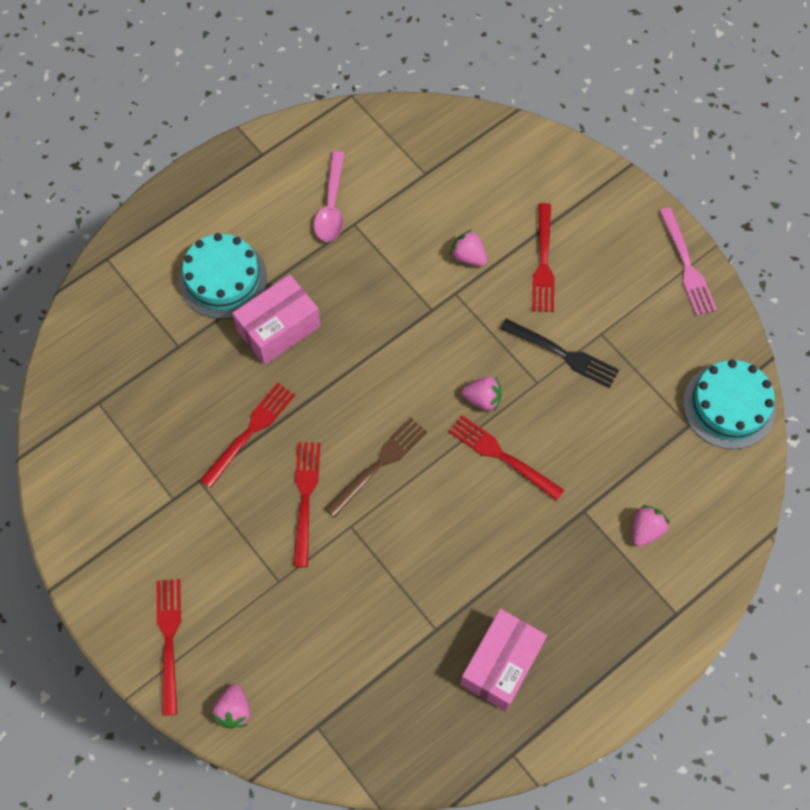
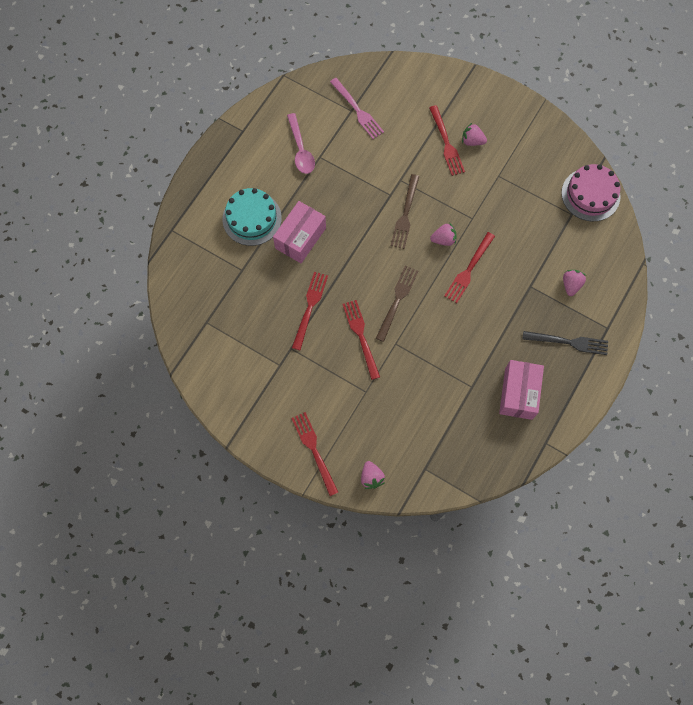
camera: 20 degrees left, 5 degrees up
(442, 345) = (405, 215): none -> brown fork
(468, 256) = (399, 154): pink strawberry -> pink strawberry (472, 141)
(501, 456) = (468, 270): red fork -> red fork turned 75 degrees counterclockwise
(563, 354) = (481, 196): black fork -> black fork (569, 342)
(687, 266) = (533, 117): pink fork -> pink fork (358, 110)
(729, 406) = (590, 194): turquoise cake -> pink cake

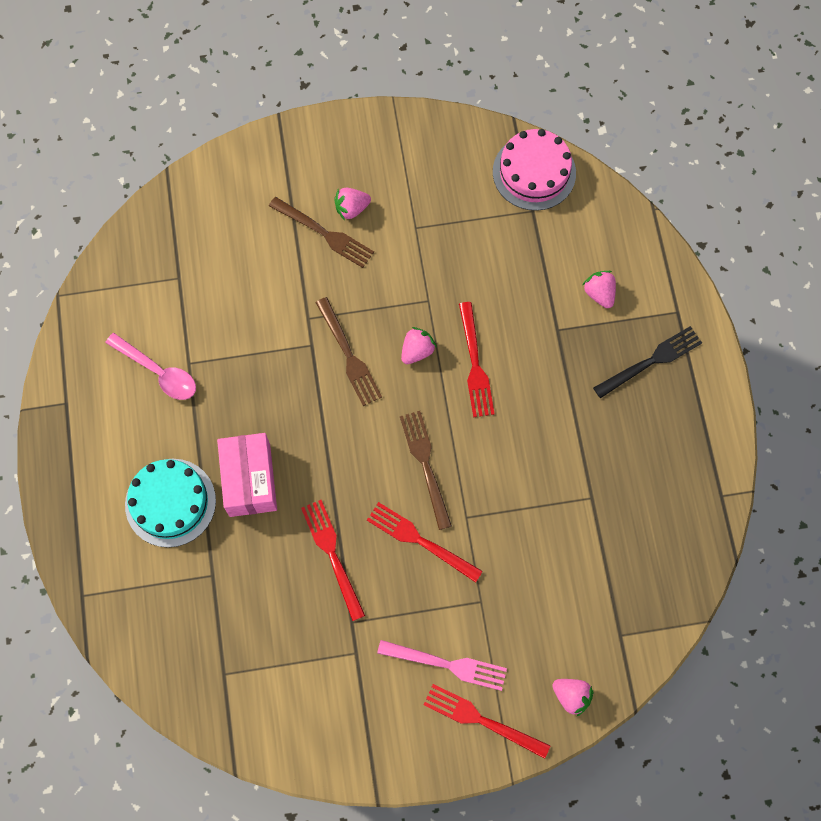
camera: 40 degrees left, 0 degrees up
(358, 110) = (186, 272): pink fork -> pink fork (447, 664)
(446, 143) = (325, 234): red fork -> brown fork
(518, 393) = (647, 464): pink box -> none

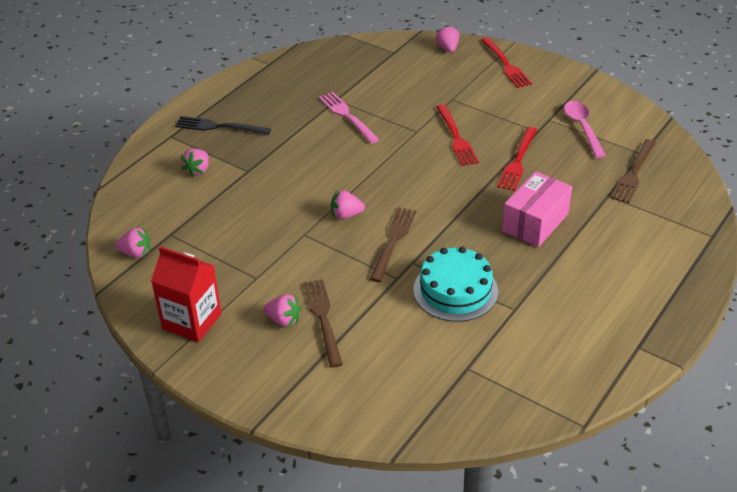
camera: 135 degrees left, 30 degrees down
(158, 372) = (544, 319): pink spoon -> pink spoon (582, 128)
(170, 502) = (604, 244): turquoise cake -> turquoise cake (455, 290)
(415, 153) = (192, 321): none -> red carton
(425, 464) = (411, 164): brown fork -> brown fork (634, 173)
(447, 664) = (500, 89): pink fork -> pink fork (347, 116)
(475, 364) = (319, 186): red fork -> none
(534, 172) = (136, 253): pink cake -> pink strawberry

